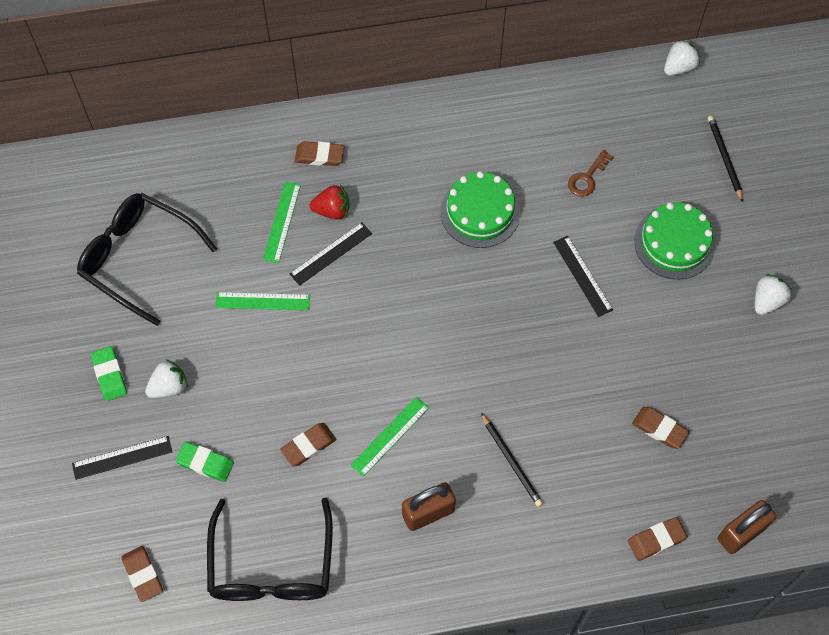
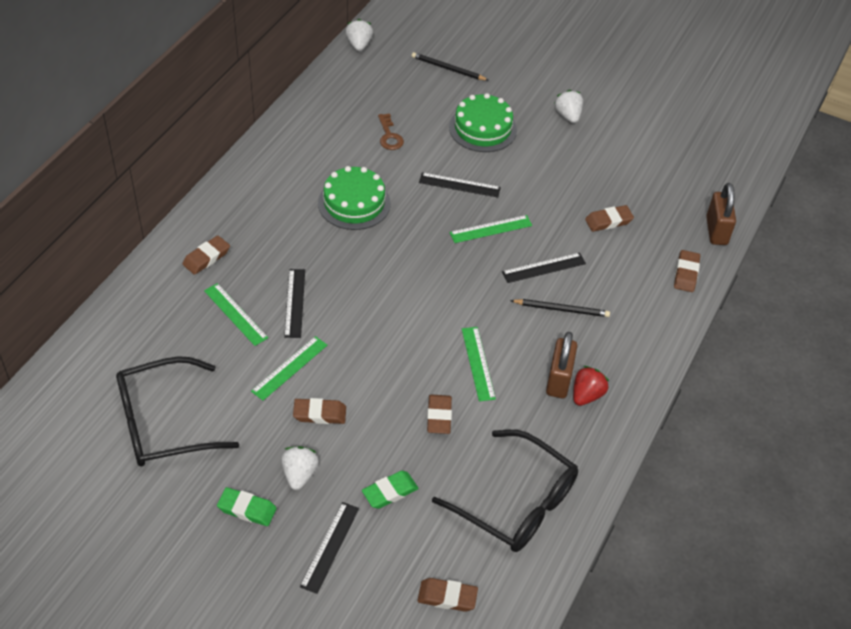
camera: 55 degrees left, 15 degrees down
(237, 357) = (319, 414): none -> brown eraser
(332, 210) = (260, 279): red strawberry -> red strawberry (586, 395)
(547, 413) = (544, 268): none -> black ruler
(553, 339) = (491, 229): none -> green ruler

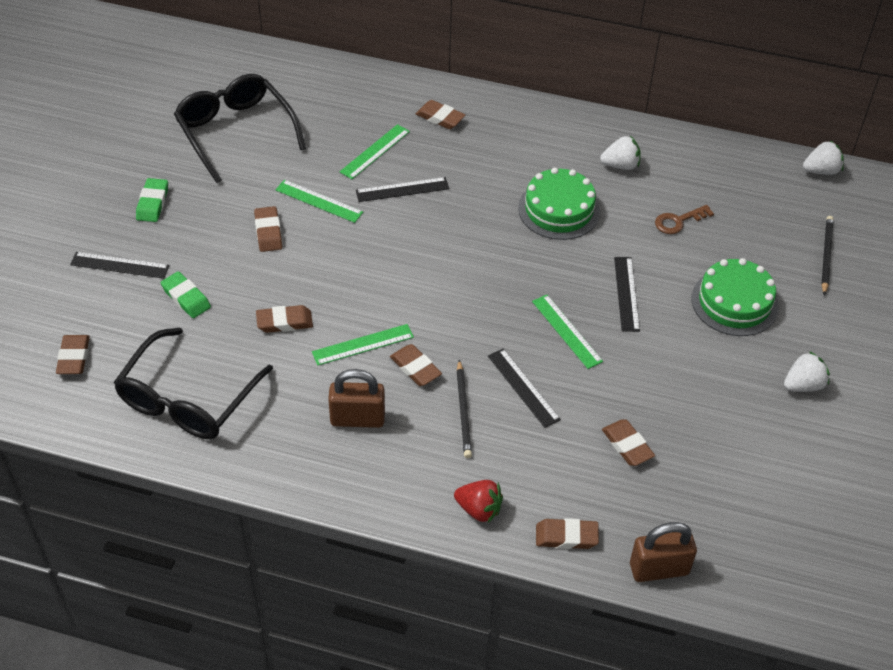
camera: 80 degrees right, 0 degrees up
(299, 474) = (195, 231): white strawberry -> white strawberry (620, 165)
(511, 332) = (415, 368): none -> brown eraser
(586, 395) = (342, 447): red strawberry -> red strawberry (479, 509)

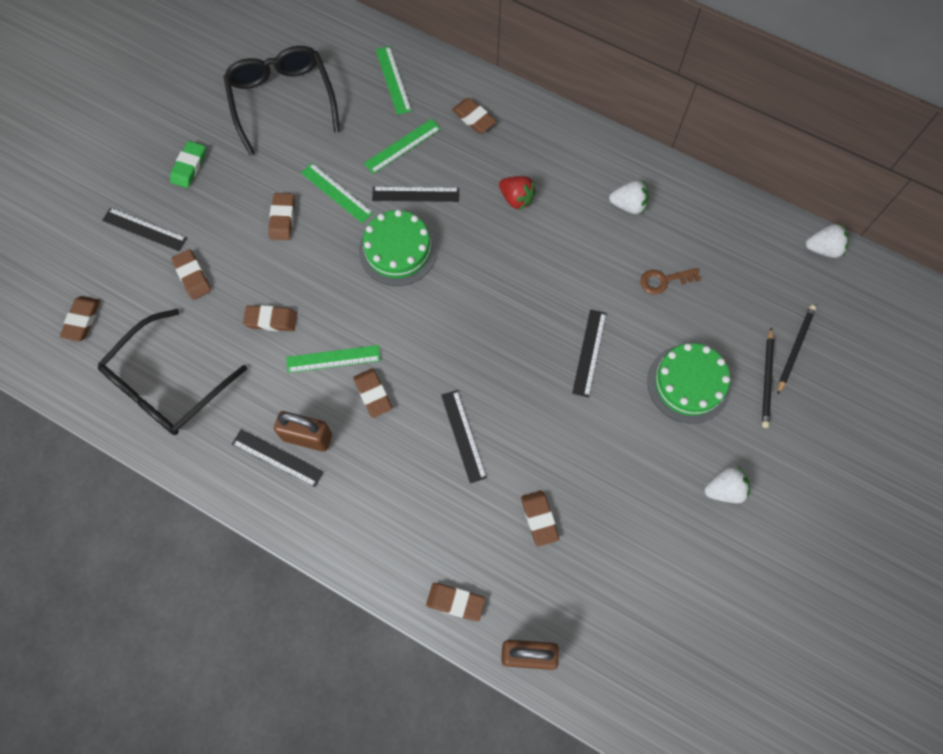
camera: 15 degrees right, 20 degrees up
(186, 298) = (192, 276): green eraser -> brown eraser
(331, 443) = (277, 457): none -> black ruler
(463, 411) = (402, 449): black pencil -> black pencil (767, 380)
(479, 509) = (387, 556): red strawberry -> red strawberry (516, 198)
(559, 209) = (554, 245): green cake -> green cake (398, 250)
(566, 331) = (521, 383): green ruler -> green ruler (393, 80)

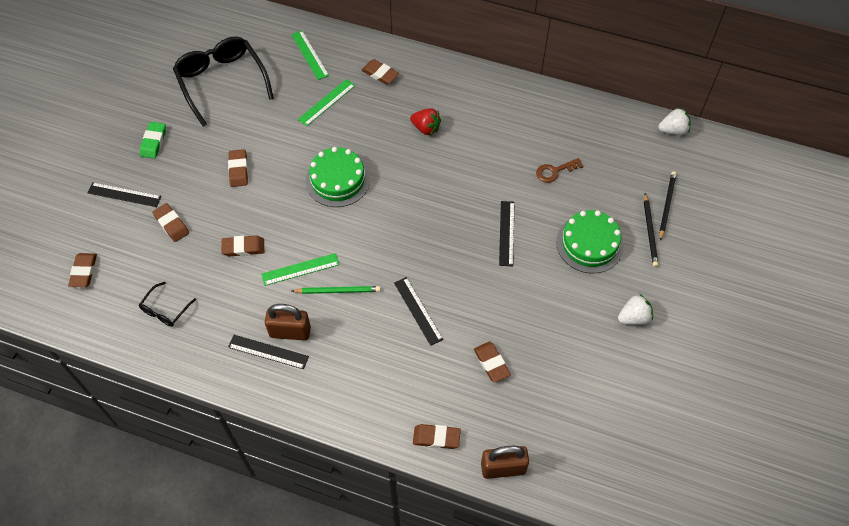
camera: 10 degrees left, 10 degrees down
(167, 384) = (165, 310): black glasses -> black glasses, size x0.47
(336, 193) = (279, 144): green ruler -> none
(373, 394) = (338, 291): brown eraser -> green pencil
(415, 194) = (344, 136): black ruler -> none
(628, 205) = (515, 120): white strawberry -> none

